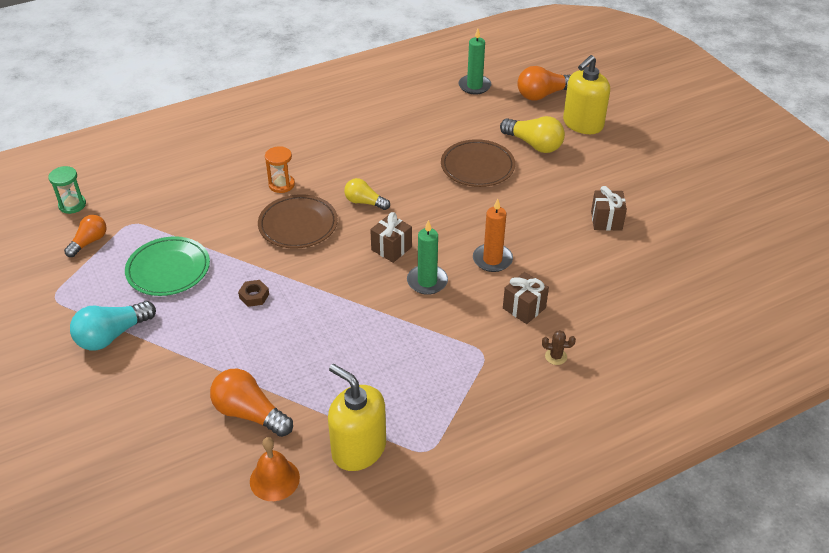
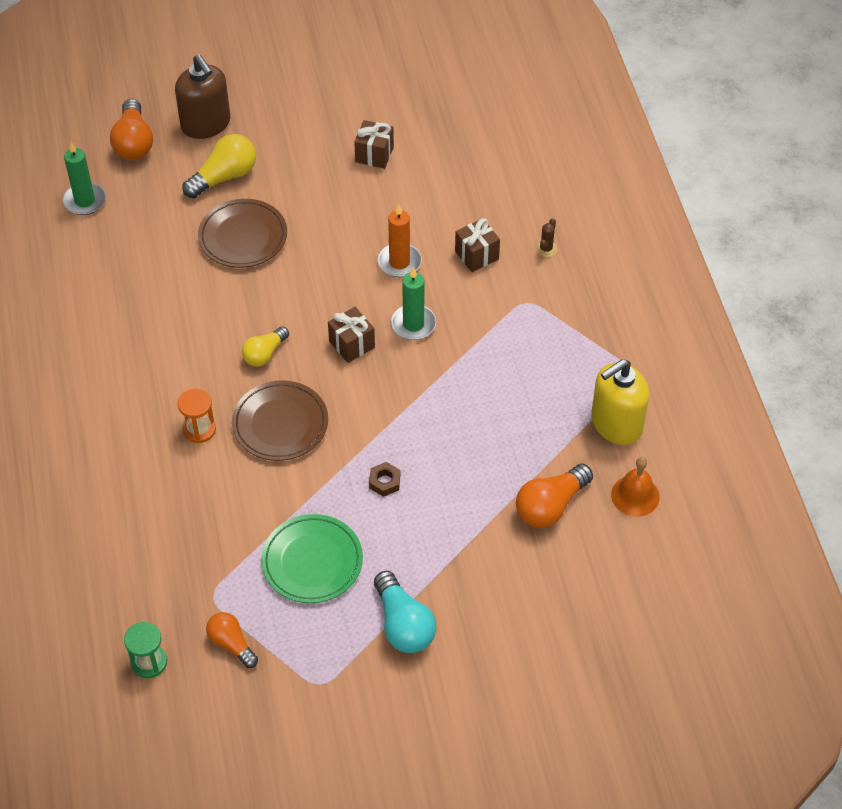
camera: 75 degrees left, 10 degrees up
(582, 124) = (206, 124): yellow soap dispenser -> brown soap dispenser

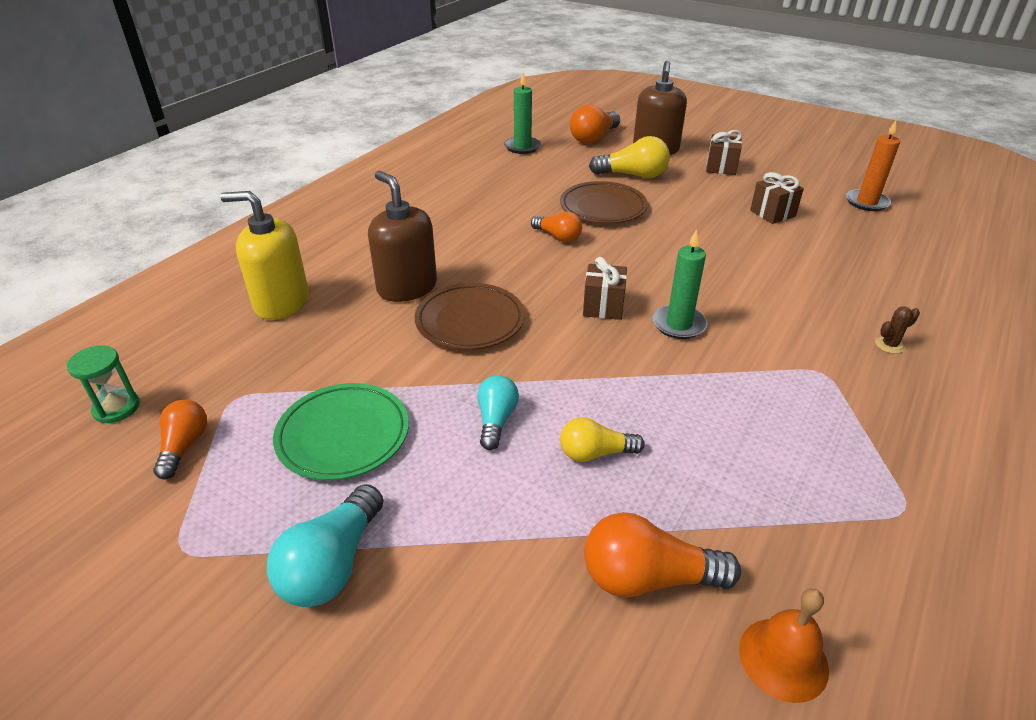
camera: 45 degrees right, 15 degrees down
(199, 429) = (407, 287): orange hourglass -> brown soap dispenser
(246, 297) = (558, 237): none -> orange light bulb
(264, 354) = (523, 273): yellow light bulb -> yellow light bulb (595, 453)
(384, 482) = (496, 420): brown nut -> turquoise light bulb
(399, 262) = (716, 280): orange candle -> orange candle (867, 202)
(476, 255) = (802, 312): brown gift -> brown gift (721, 167)
(616, 424) = (832, 551): yellow soap dispenser -> yellow soap dispenser (281, 302)

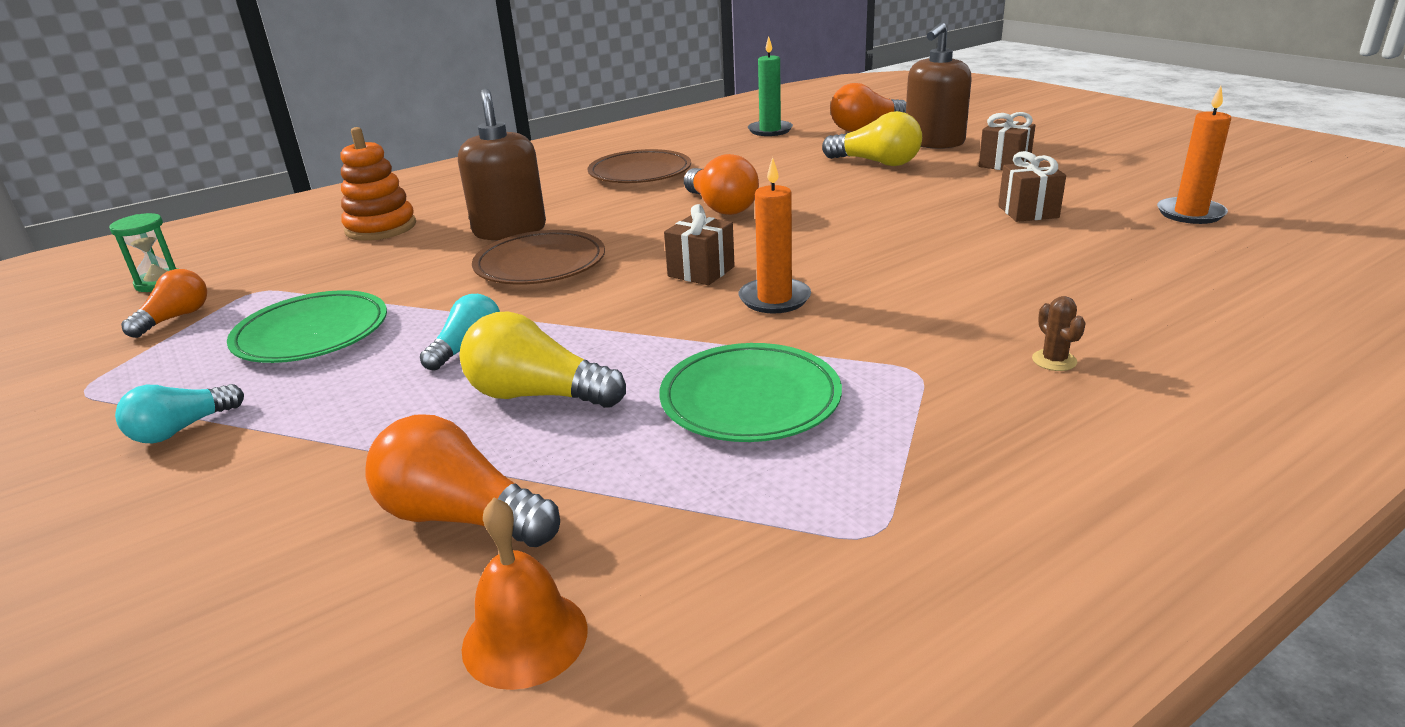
camera: 25 degrees right, 10 degrees down
(281, 302) = (381, 228): yellow soap dispenser -> orange stacking toy
(332, 564) = (182, 429): turquoise light bulb -> turquoise light bulb, size x0.65
(558, 237) = (720, 207): orange light bulb -> orange light bulb, size x1.54
(595, 453) = (537, 395): yellow light bulb -> yellow light bulb, size x1.54
(603, 207) = (805, 187): brown plate -> brown plate (640, 173)
(678, 324) = (774, 299): green candle -> orange candle
(743, 421) = (750, 399): none -> green plate
(889, 345) = (1054, 360): brown cactus -> brown cactus turned 75 degrees clockwise

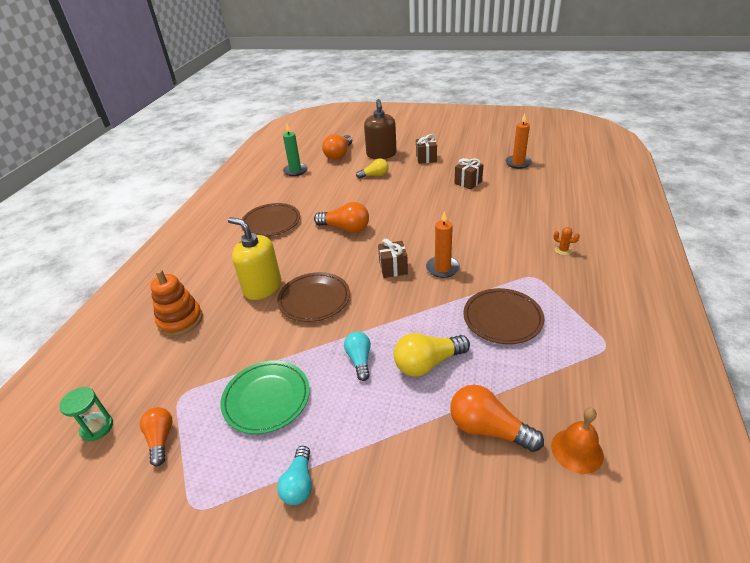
camera: 40 degrees left, 10 degrees up
(461, 517) = (488, 429): orange light bulb -> orange light bulb turned 45 degrees clockwise
(510, 230) = (262, 287): brown soap dispenser -> yellow soap dispenser
(750, 399) = (502, 318): green plate -> brown plate
(876, 163) = (375, 175): yellow light bulb -> yellow light bulb, size x0.65
(1054, 360) = (563, 250): brown cactus -> orange cactus

